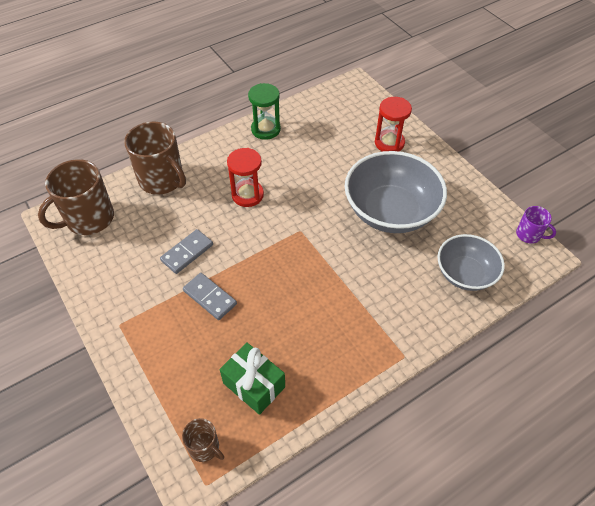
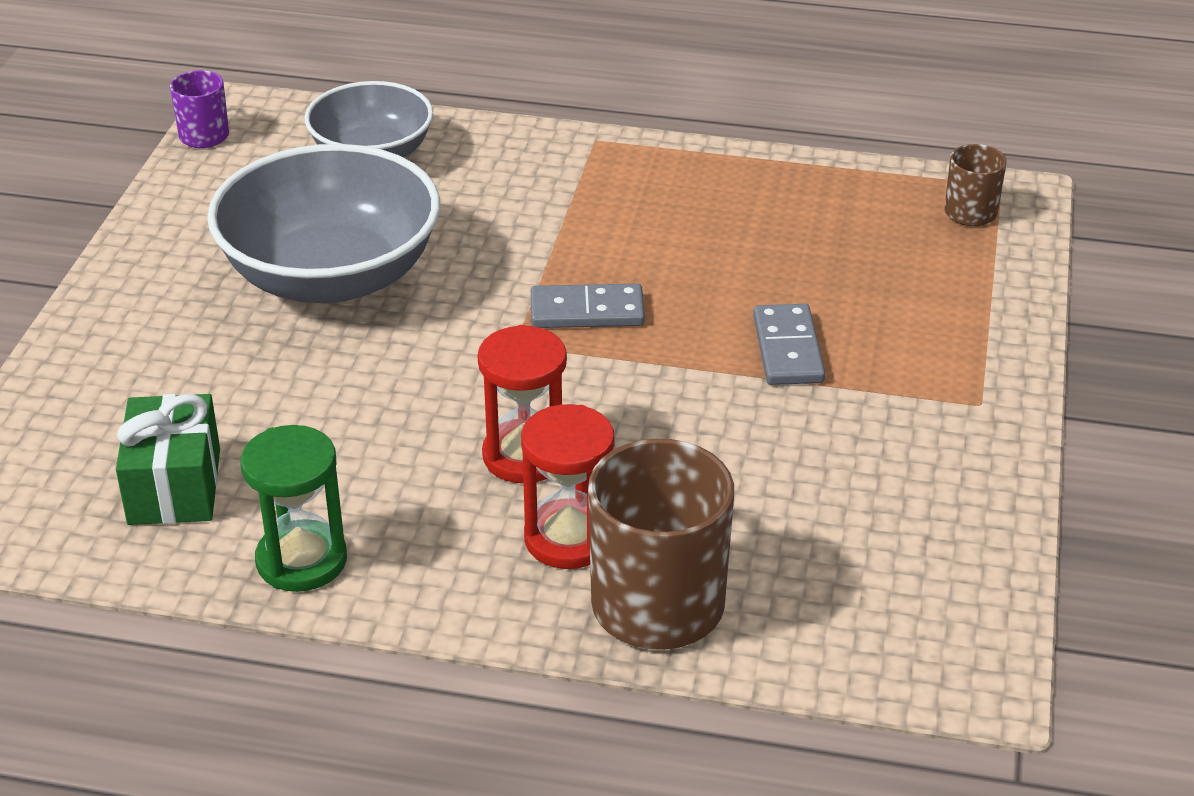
camera: 135 degrees left, 15 degrees down
(88, 219) = (896, 622): brown mug -> none
(187, 253) = (755, 433): grey domino -> grey domino (587, 311)
(254, 385) = (836, 225): green gift -> green gift (174, 486)
(389, 143) = (133, 368): red hourglass -> red hourglass (568, 539)

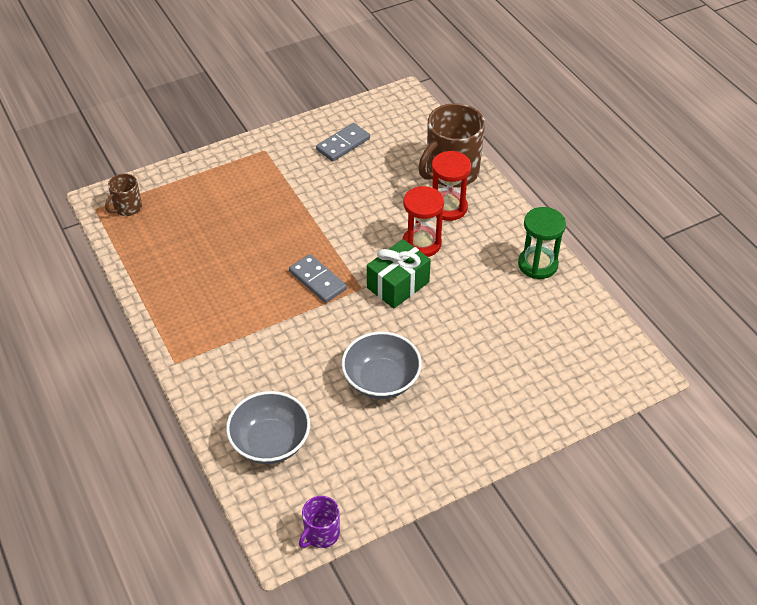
camera: 130 degrees left, 10 degrees up
(174, 486) = (550, 327): green gift -> green gift (398, 285)
(331, 276) = (381, 380): grey bowl -> grey bowl, size x0.61
(787, 349) = (282, 211): grey domino -> grey domino (343, 144)

